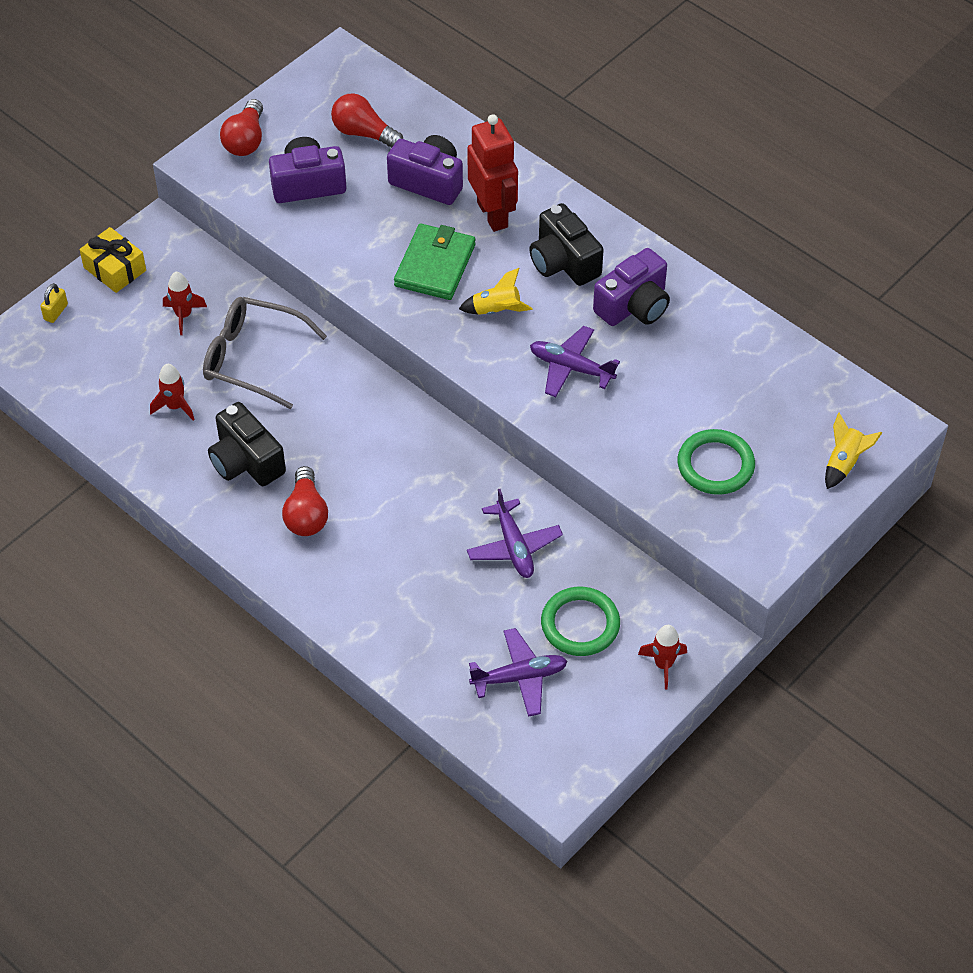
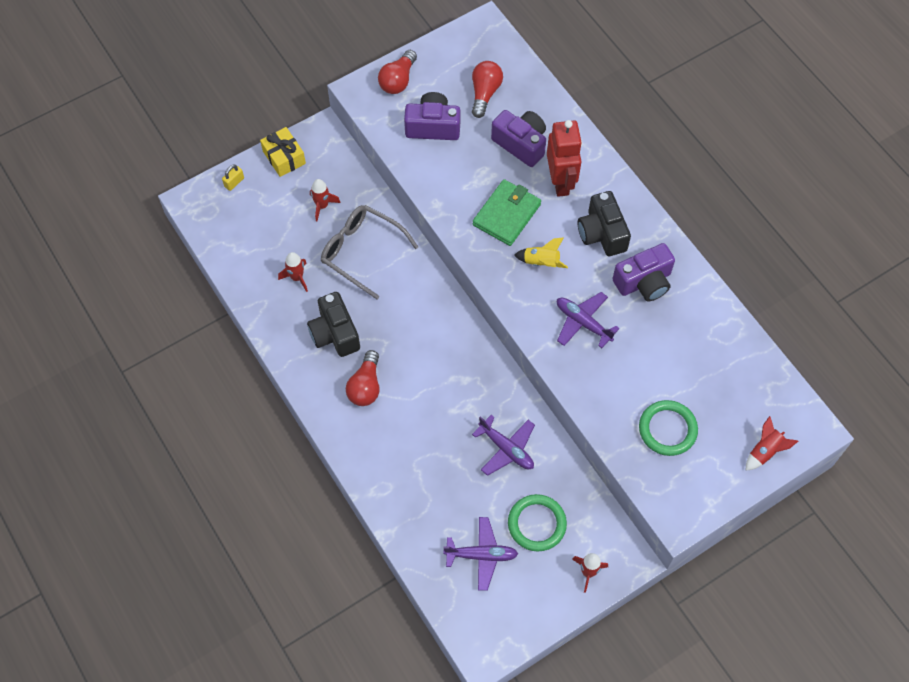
camera: 15 degrees right, 10 degrees up
(364, 133) = (484, 93): red light bulb -> red light bulb turned 60 degrees clockwise
(514, 546) = (506, 449): purple plane -> purple plane turned 45 degrees counterclockwise
(844, 463) = (765, 451): yellow rocket -> red rocket

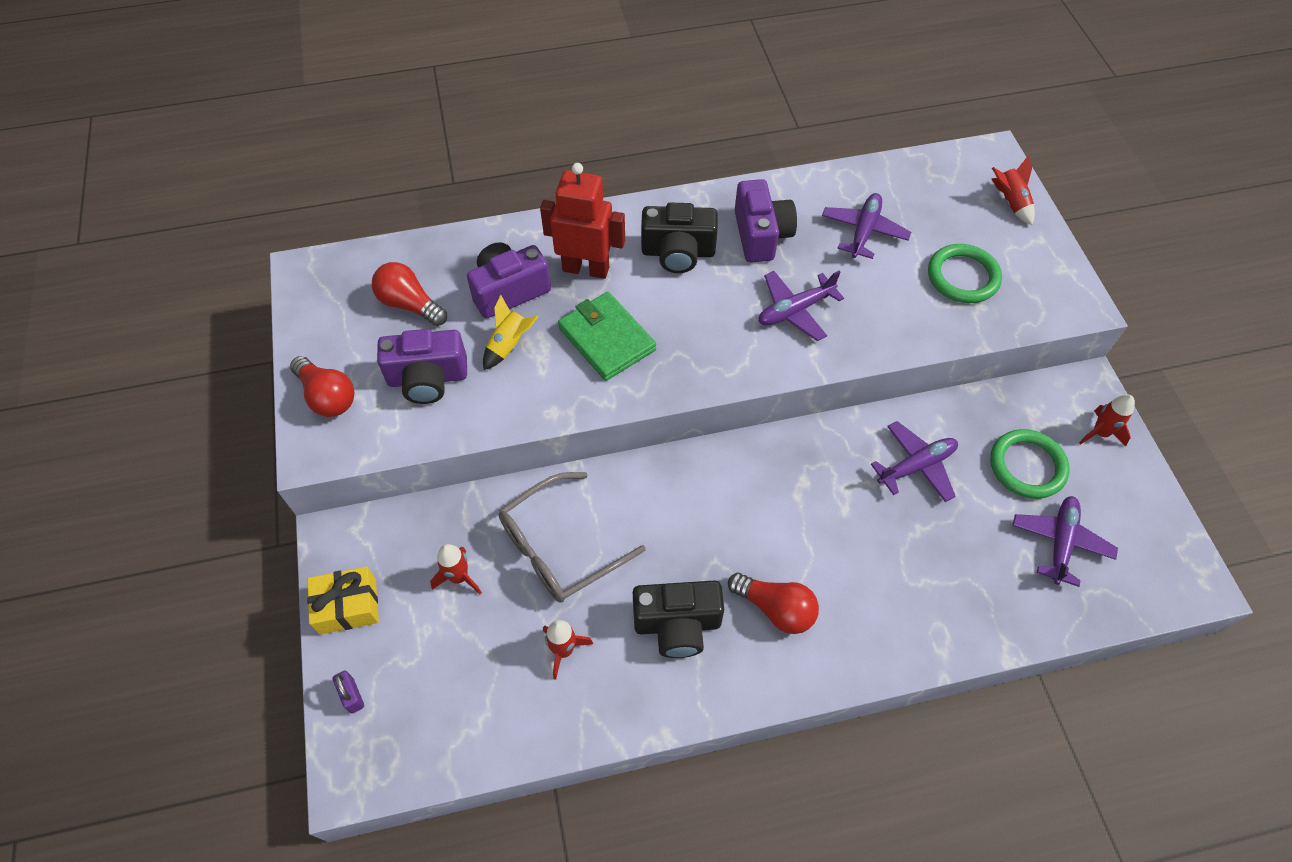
camera: 70 degrees left, 5 degrees down
(234, 182) = (352, 695): yellow padlock -> purple padlock
(433, 126) = (428, 378): purple camera -> purple camera turned 120 degrees counterclockwise
(541, 262) = (693, 325): yellow rocket -> yellow rocket (509, 345)
(681, 350) = (863, 231): none -> purple plane

